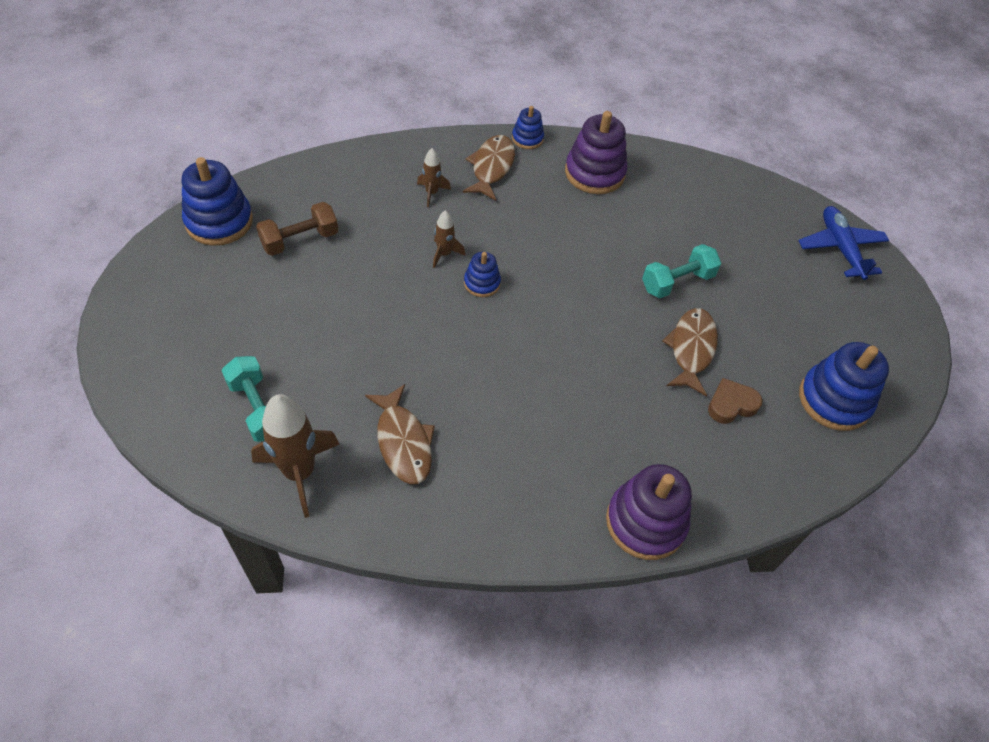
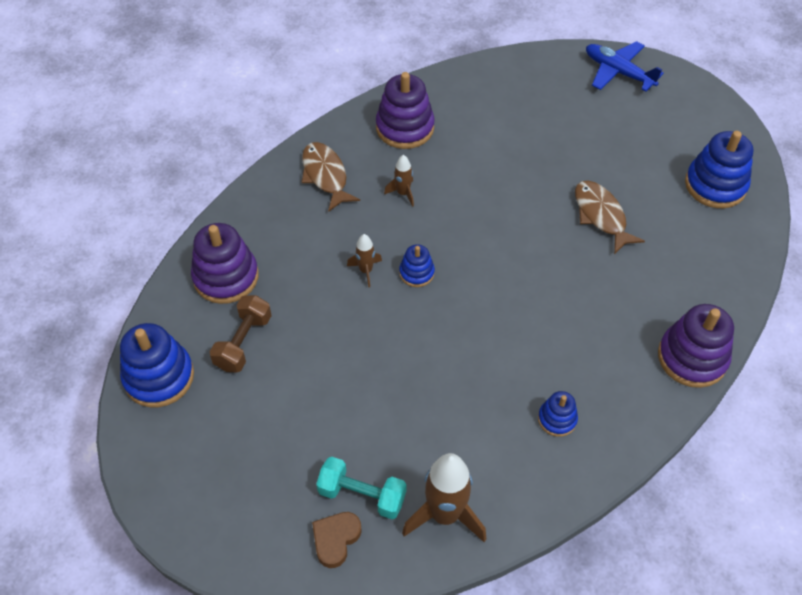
camera: 35 degrees left, 0 degrees up
(339, 188) = (226, 277): none -> purple stacking toy
(403, 442) = (490, 433): brown fish -> none
(432, 193) = (303, 229): brown rocket -> brown rocket (403, 193)
(527, 138) = (327, 133): blue stacking toy -> blue stacking toy (557, 419)
(677, 282) = (544, 173): turquoise dumbbell -> none
(731, 404) = (662, 236): brown heart -> brown heart (336, 539)

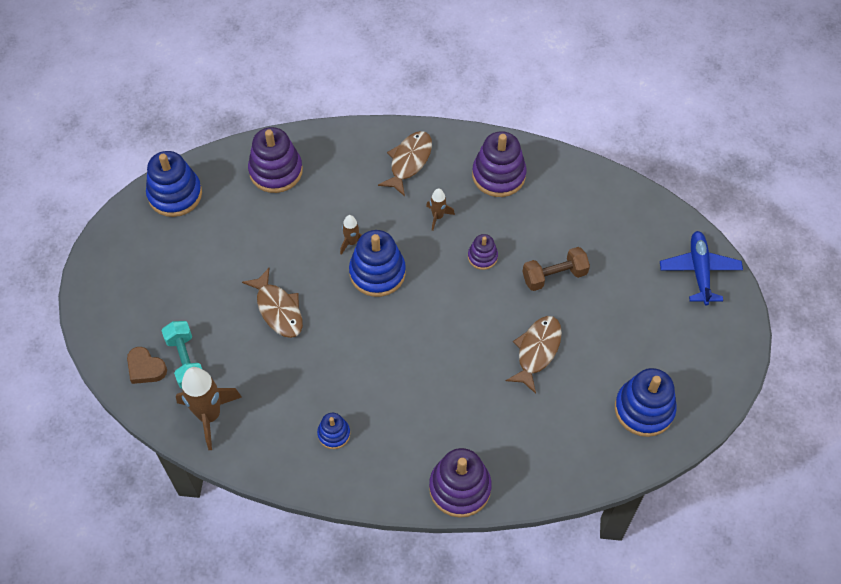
camera: 50 degrees right, 5 degrees up
(243, 342) = (237, 218): brown dumbbell -> brown dumbbell (554, 276)
(336, 539) = (145, 368): brown heart -> brown heart turned 135 degrees counterclockwise
(380, 375) = (278, 309): none -> brown fish
(416, 273) = (377, 272): blue stacking toy -> blue stacking toy, size x1.85
(474, 190) = (482, 257): none -> purple stacking toy

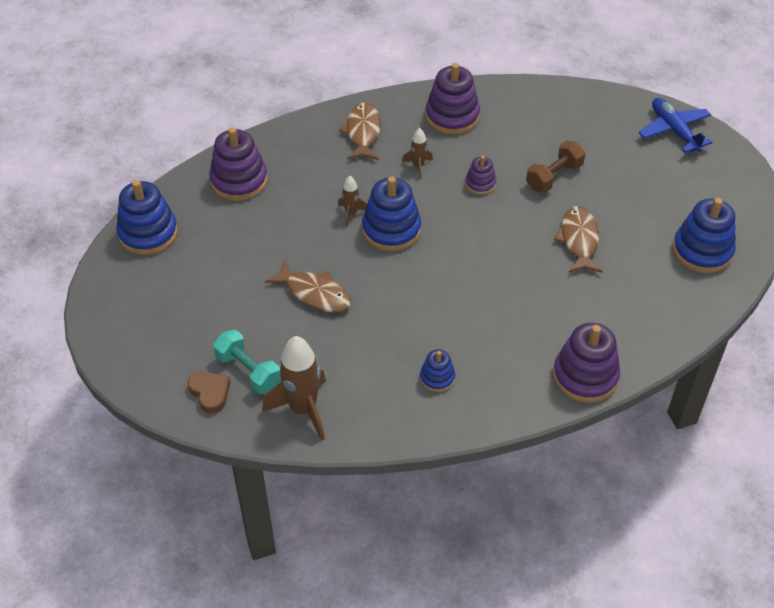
camera: 25 degrees left, 10 degrees down
(145, 368) = (210, 393): brown heart -> brown heart turned 135 degrees counterclockwise

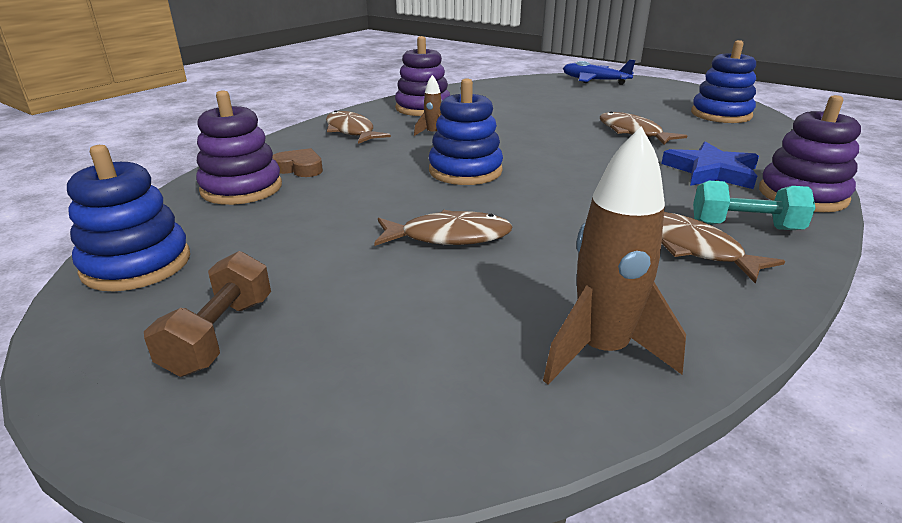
camera: 35 degrees left, 20 degrees down
(210, 393) = (431, 403): brown heart -> brown heart (299, 168)
(248, 371) = (460, 344): turquoise dumbbell -> turquoise dumbbell (745, 226)
(351, 214) = (408, 173): brown rocket -> none
(437, 378) = (693, 248): blue stacking toy -> brown fish
(480, 184) = (503, 129): purple stacking toy -> none
(554, 177) = (554, 113): brown dumbbell -> brown dumbbell (220, 335)
(563, 319) = (711, 171): none -> blue star

